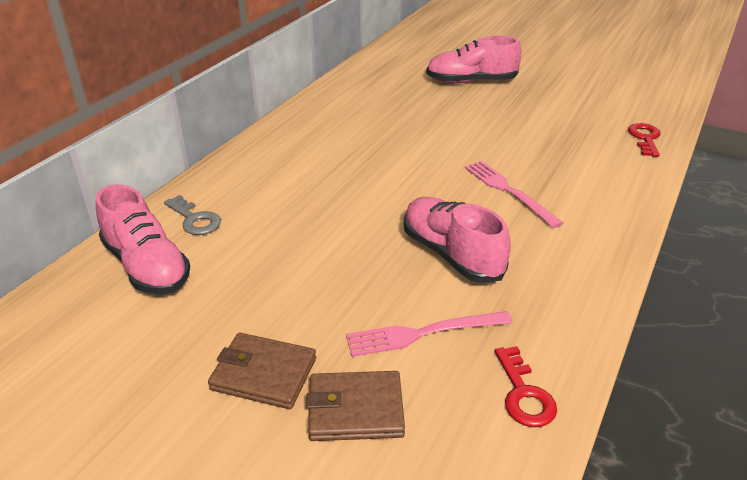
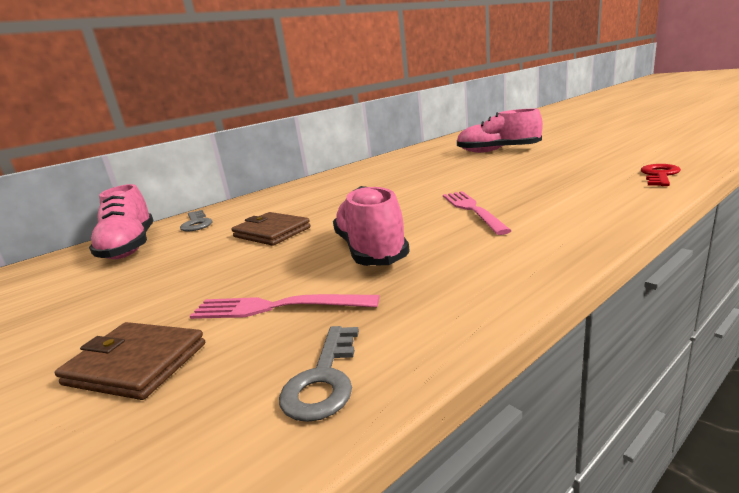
camera: 25 degrees right, 15 degrees down
(264, 374) = (105, 322): brown wallet -> brown wallet (272, 232)
(524, 394) = (323, 379): red key -> grey key

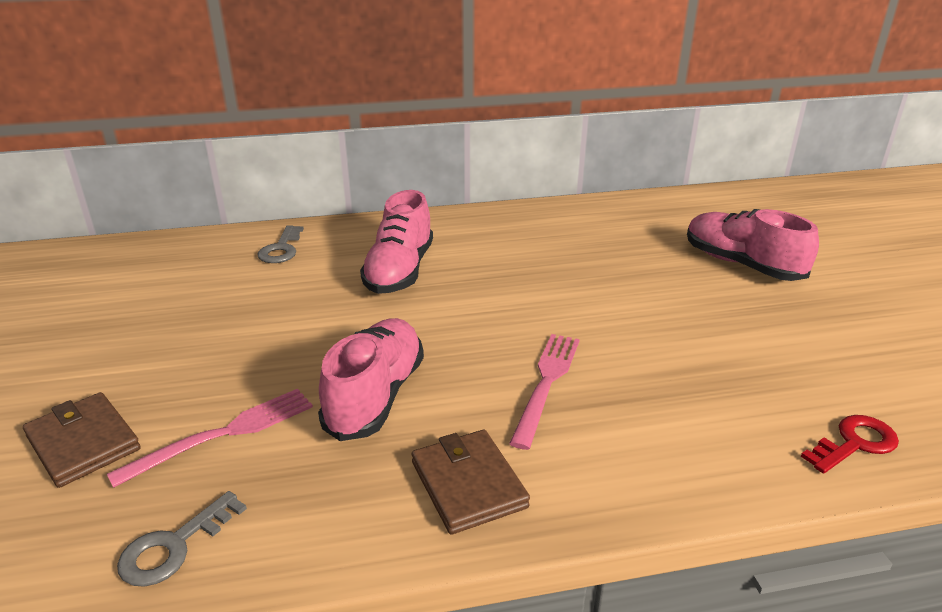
camera: 25 degrees right, 10 degrees up
(130, 247) = (199, 261): pink shoe -> pink shoe (399, 271)
(272, 232) = (327, 308): brown wallet -> brown wallet (468, 484)
(276, 307) = (224, 434): pink fork -> pink fork turned 105 degrees clockwise

